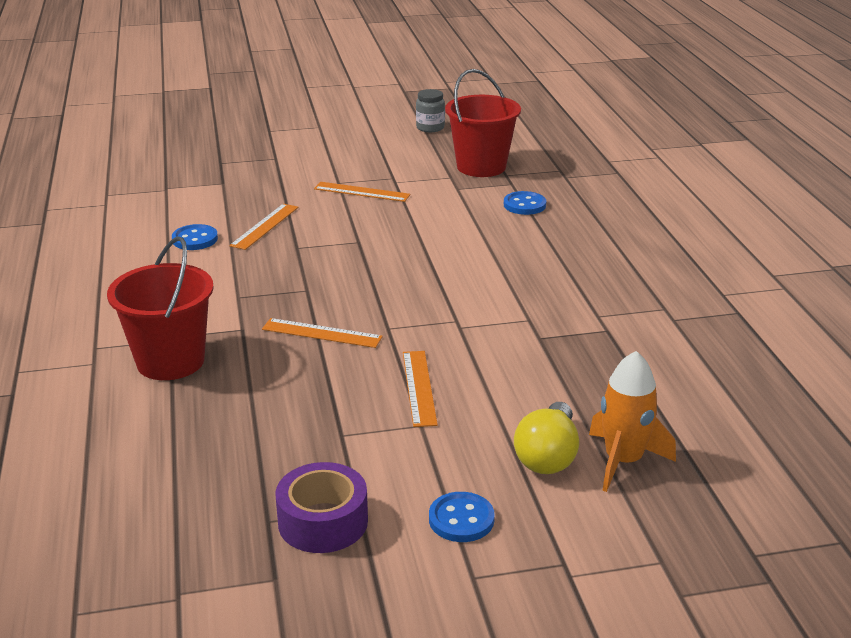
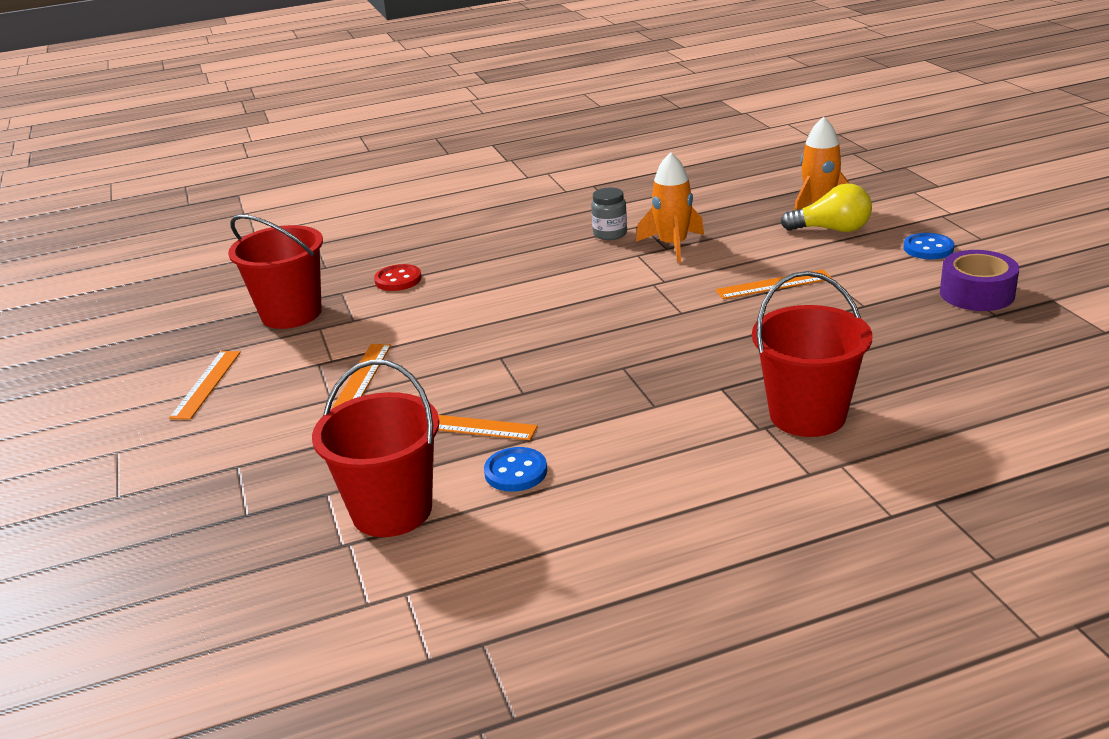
camera: 95 degrees left, 0 degrees up
(187, 201) = (392, 511): none -> red bucket
(322, 333) = (708, 342): orange ruler -> orange ruler (206, 384)
(430, 128) = (152, 362): grey jar -> grey jar (610, 234)
(524, 205) = (398, 280): blue button -> red button
(544, 342) = (673, 245): none -> orange rocket

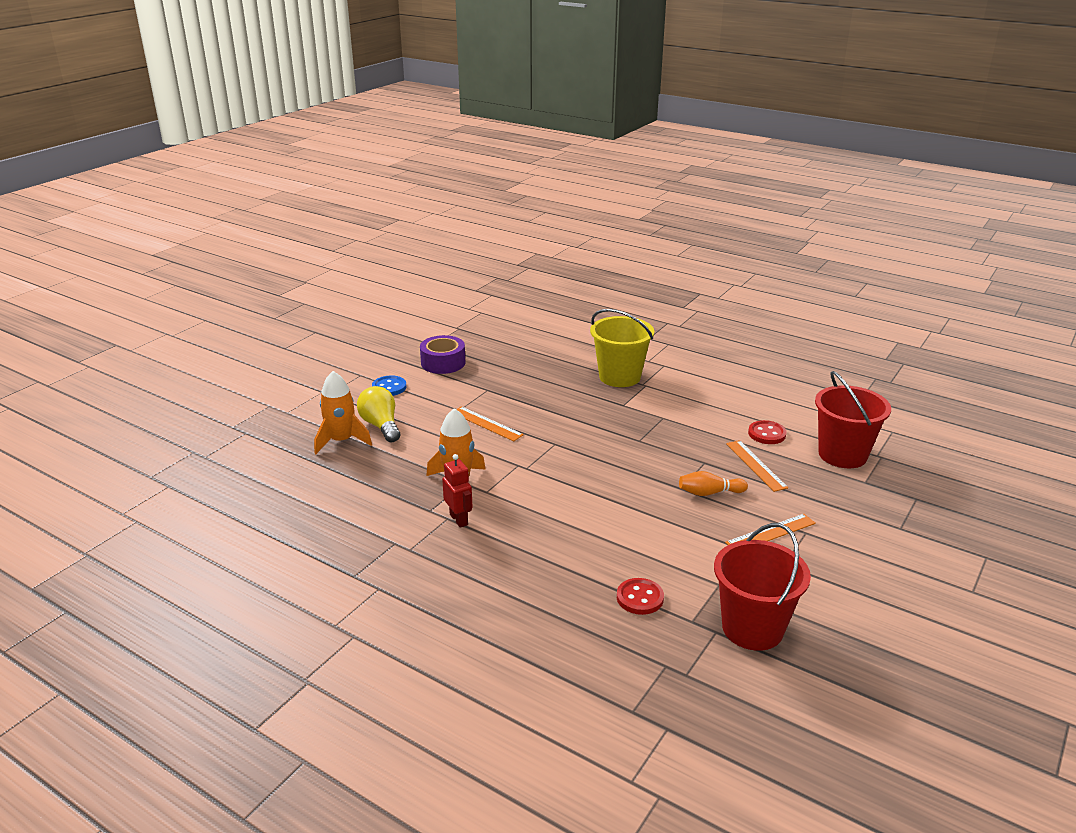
camera: 130 degrees left, 0 degrees up
(206, 384) = (874, 604): orange ruler -> none
(468, 370) = (709, 493): none -> orange bowling pin
(516, 472) = (767, 434): blue button -> red button
(610, 234) = (459, 519): grey jar -> red robot
(807, 415) = (619, 377): red bucket -> yellow bucket

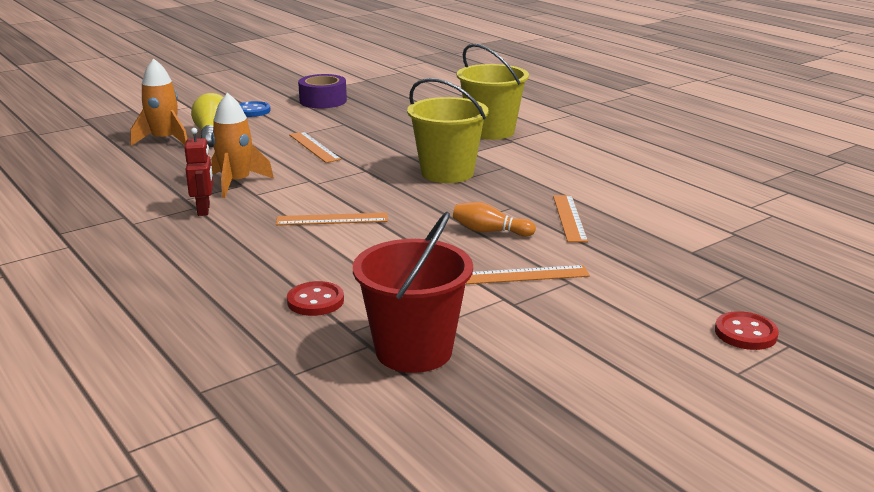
camera: 20 degrees right, 5 degrees down
(576, 507) = (332, 219): none -> orange ruler
(624, 433) = (447, 173): none -> yellow bucket
(767, 434) = (610, 195): red button -> red button (745, 333)
(842, 455) = (686, 225): red bucket -> none

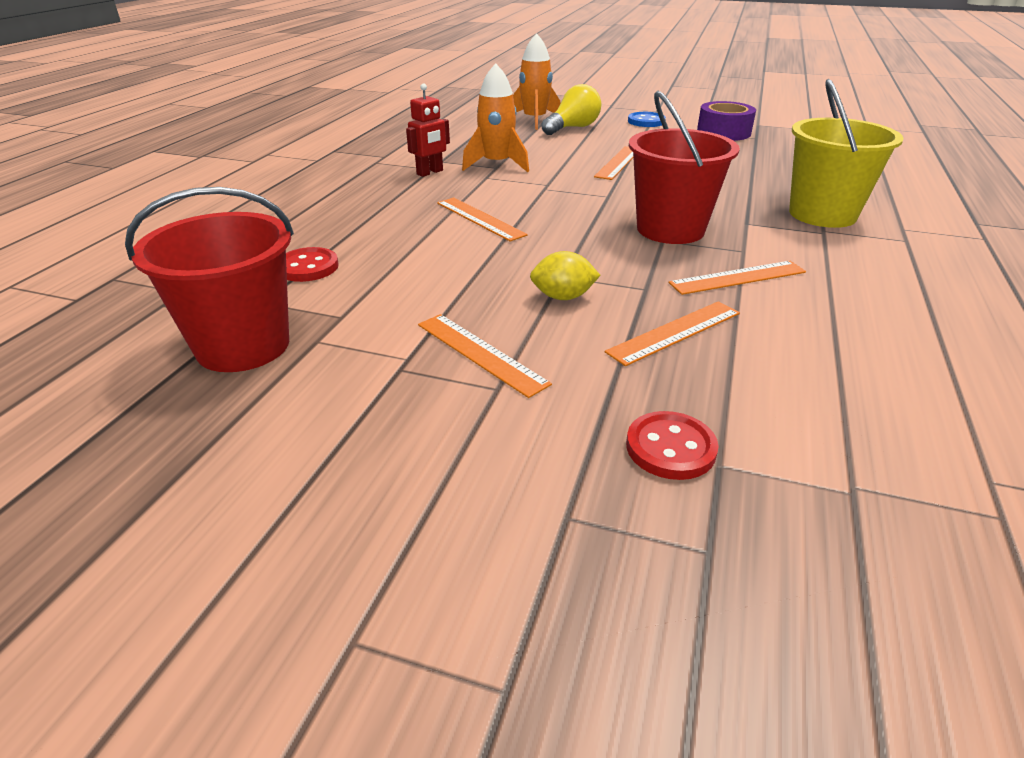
camera: 55 degrees right, 10 degrees up
(447, 173) = (670, 229): yellow bucket -> red bucket
(490, 231) = (563, 297): orange bowling pin -> yellow lemon
(533, 181) = (737, 278): none -> orange ruler
(745, 333) = (499, 613): red button -> red button (670, 448)

